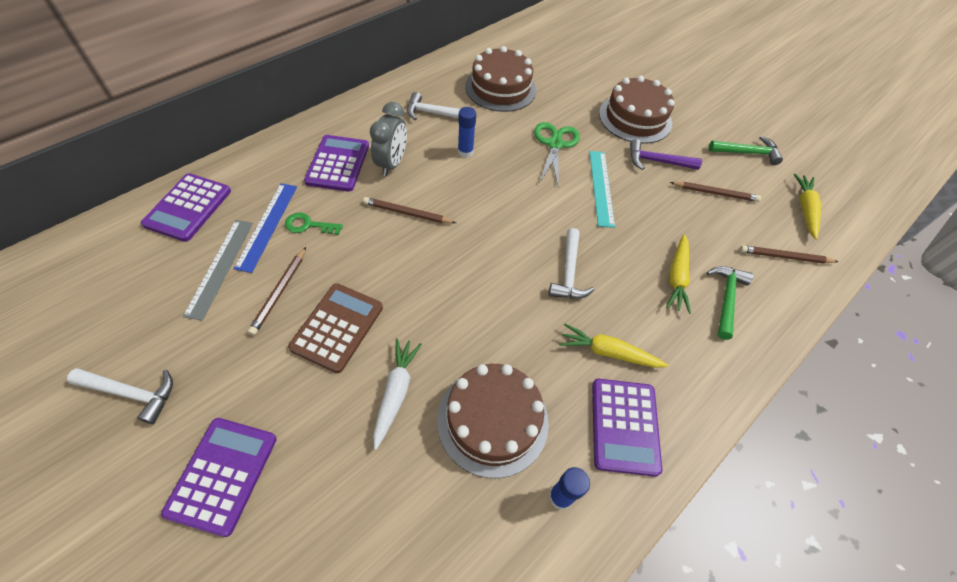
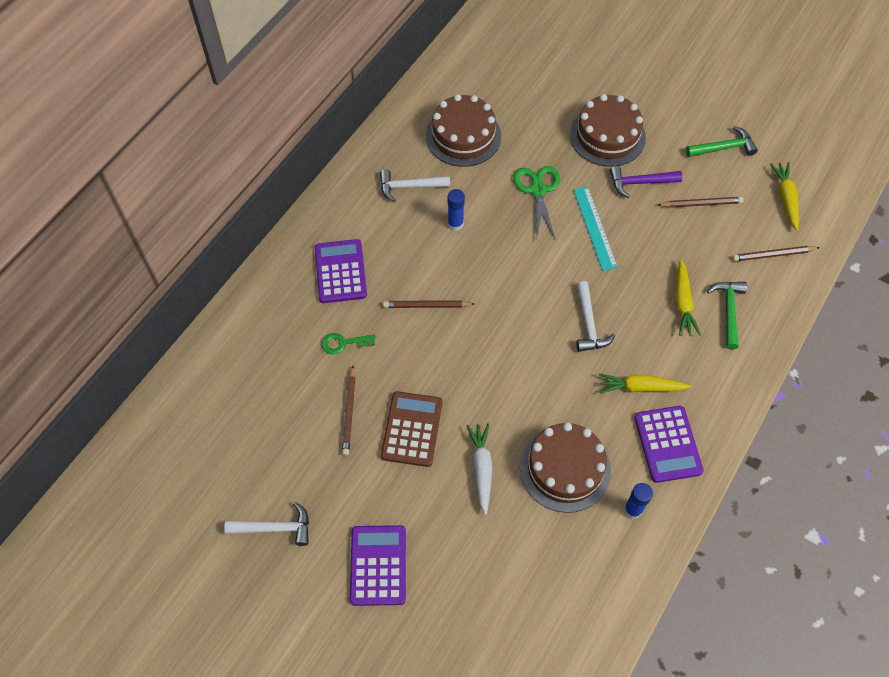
camera: 10 degrees left, 5 degrees up
(188, 207) = (227, 356): purple calculator -> none
(220, 267) = (287, 405): grey ruler -> none
(267, 225) = (307, 354): blue ruler -> none
(392, 164) = (391, 257): grey clock -> none

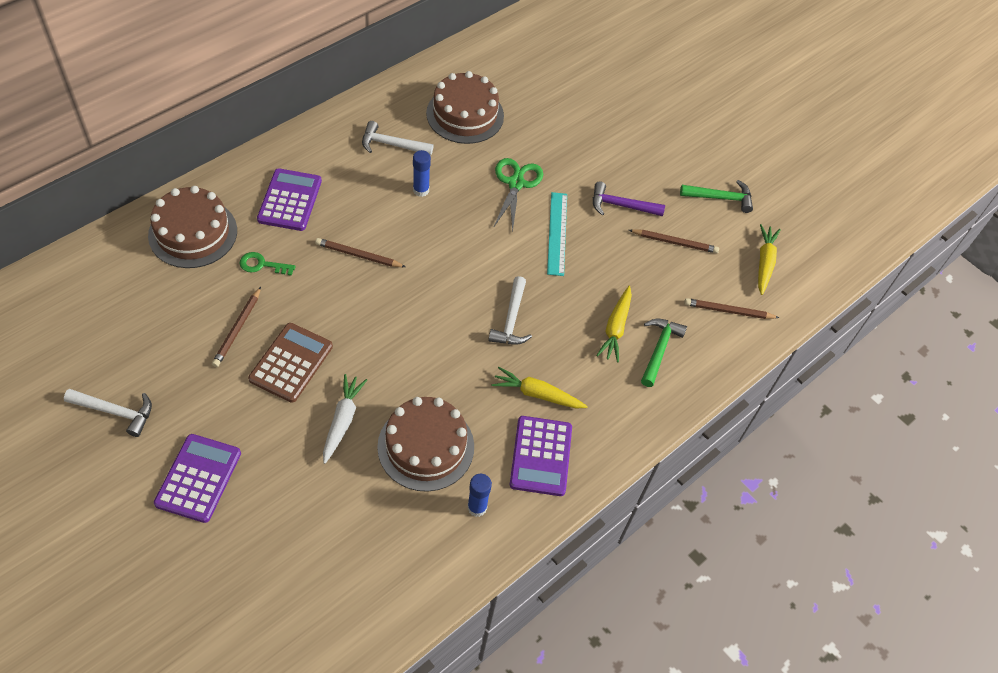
camera: 10 degrees right, 5 degrees down
(607, 136) = (607, 154): brown cake -> brown cake (193, 233)

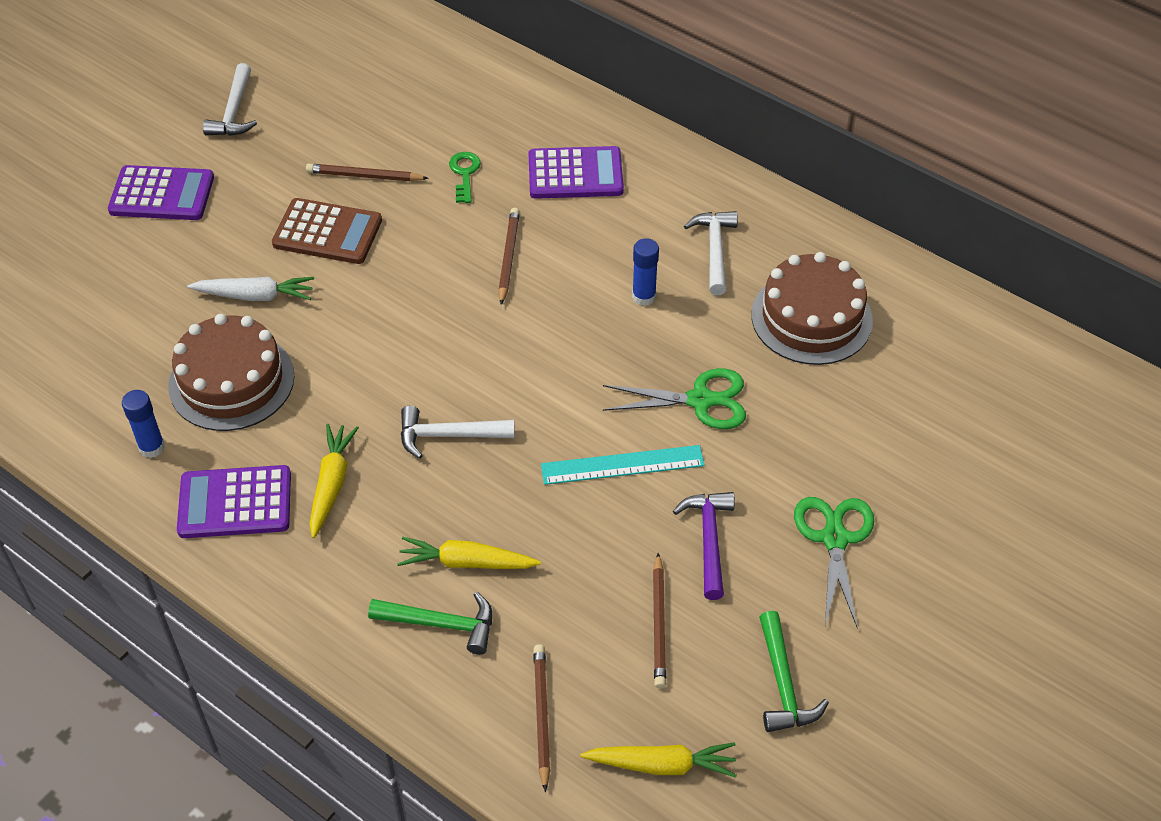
camera: 85 degrees right, 5 degrees down
(193, 233) = (493, 105): brown cake -> none
(630, 150) = (834, 538): none -> green scissors

